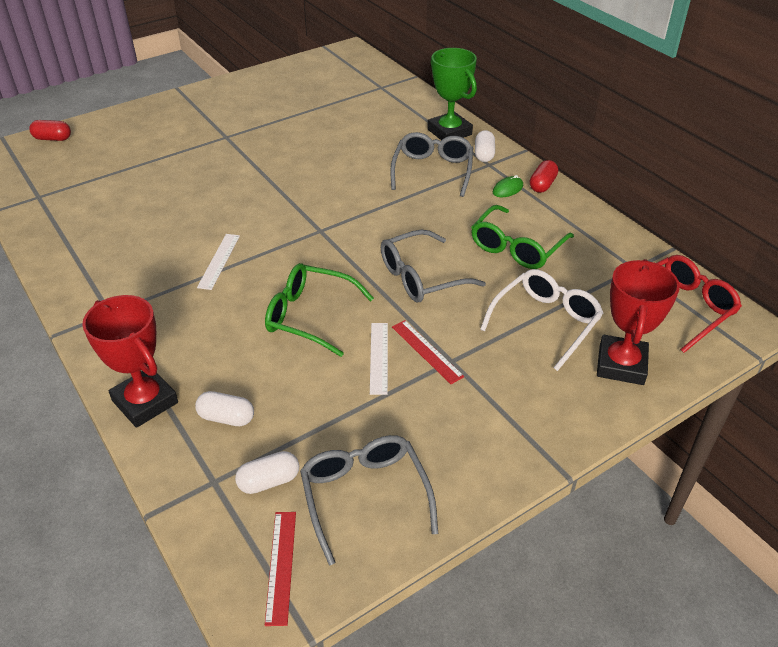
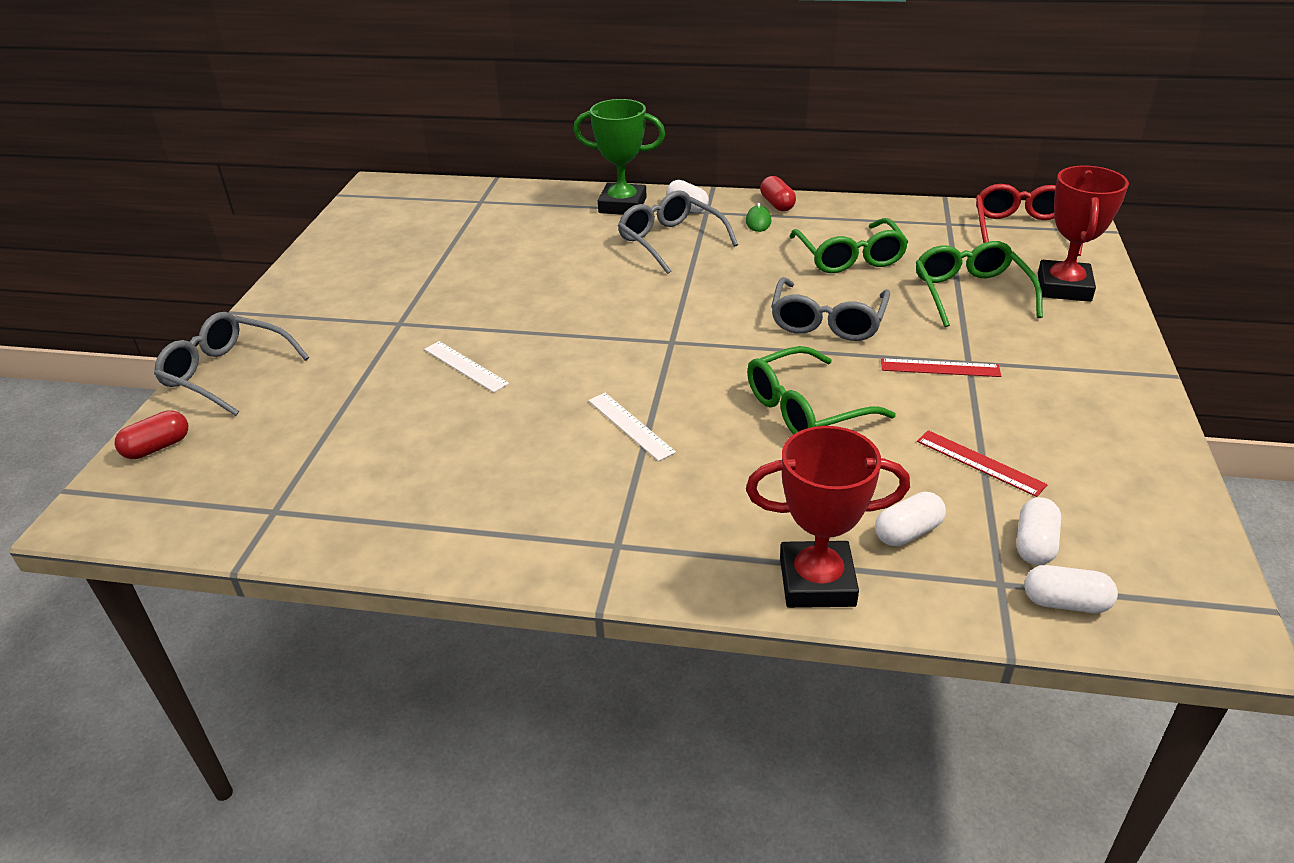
camera: 45 degrees left, 5 degrees down
(221, 520) = (1065, 603): none -> white capsule
(280, 566) = (1163, 588): red ruler -> red ruler (979, 463)
(364, 496) = (1108, 493): grey glasses -> grey glasses (226, 373)
(379, 357) = (919, 397): white ruler -> white ruler (465, 366)
(545, 322) = (970, 293): white glasses -> green glasses
(621, 365) = (1064, 287): red trophy -> red trophy turned 45 degrees clockwise

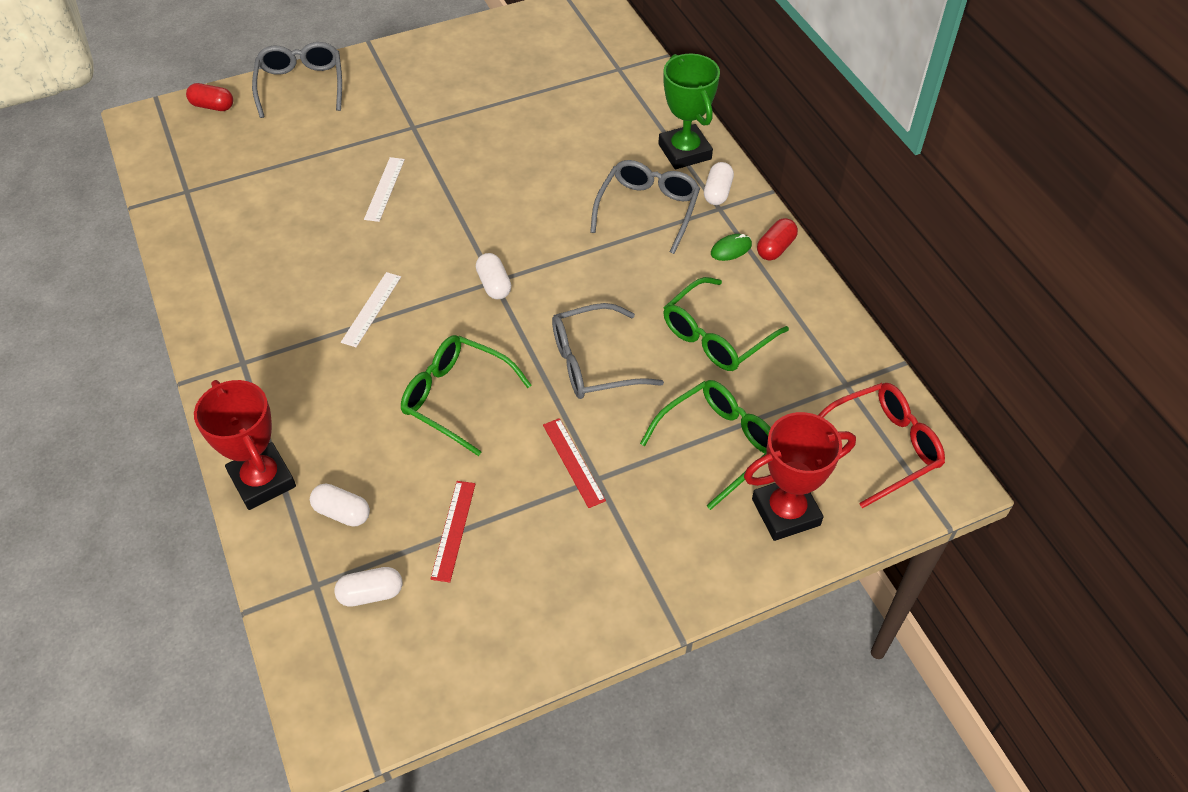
camera: 55 degrees right, 15 degrees up
(1065, 603) = (315, 629): white capsule -> white capsule (494, 285)

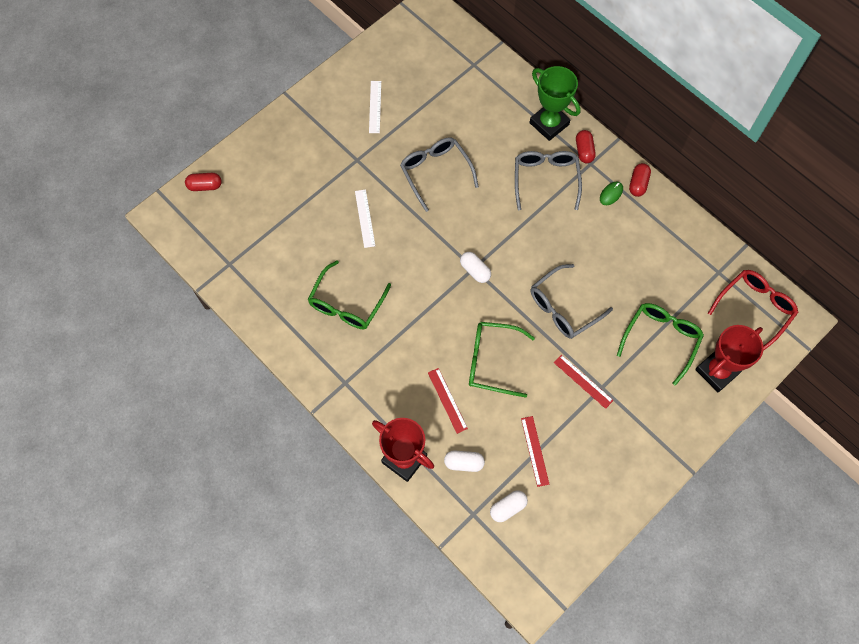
camera: 20 degrees left, 15 degrees up
(301, 85) = (258, 147): grey glasses -> grey glasses (435, 172)
(366, 426) = (447, 400): none -> red ruler
(371, 309) = (406, 315): white ruler -> white ruler (375, 107)
(716, 336) = (629, 263): green glasses -> green glasses (346, 304)
(717, 192) = (584, 151): white capsule -> red capsule

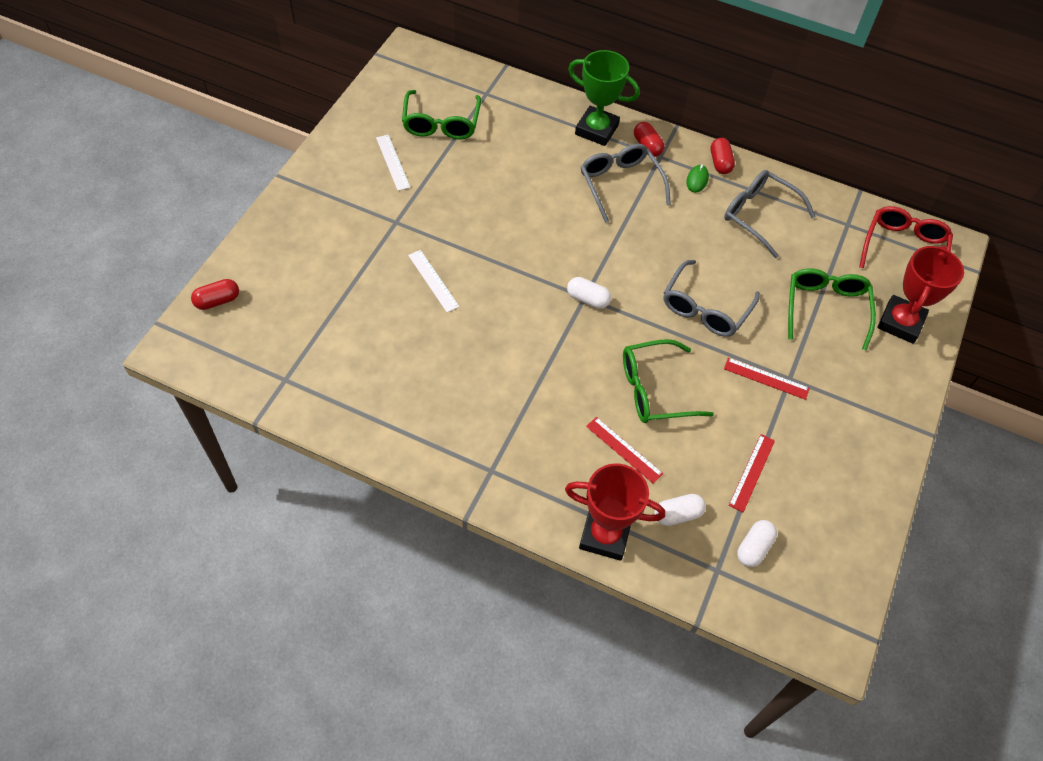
camera: 25 degrees left, 10 degrees down
(346, 304) = (453, 380): green glasses -> green glasses (441, 123)
(435, 172) = (494, 210): grey glasses -> grey glasses (759, 215)
(534, 451) = (751, 472): red ruler -> red ruler turned 60 degrees clockwise

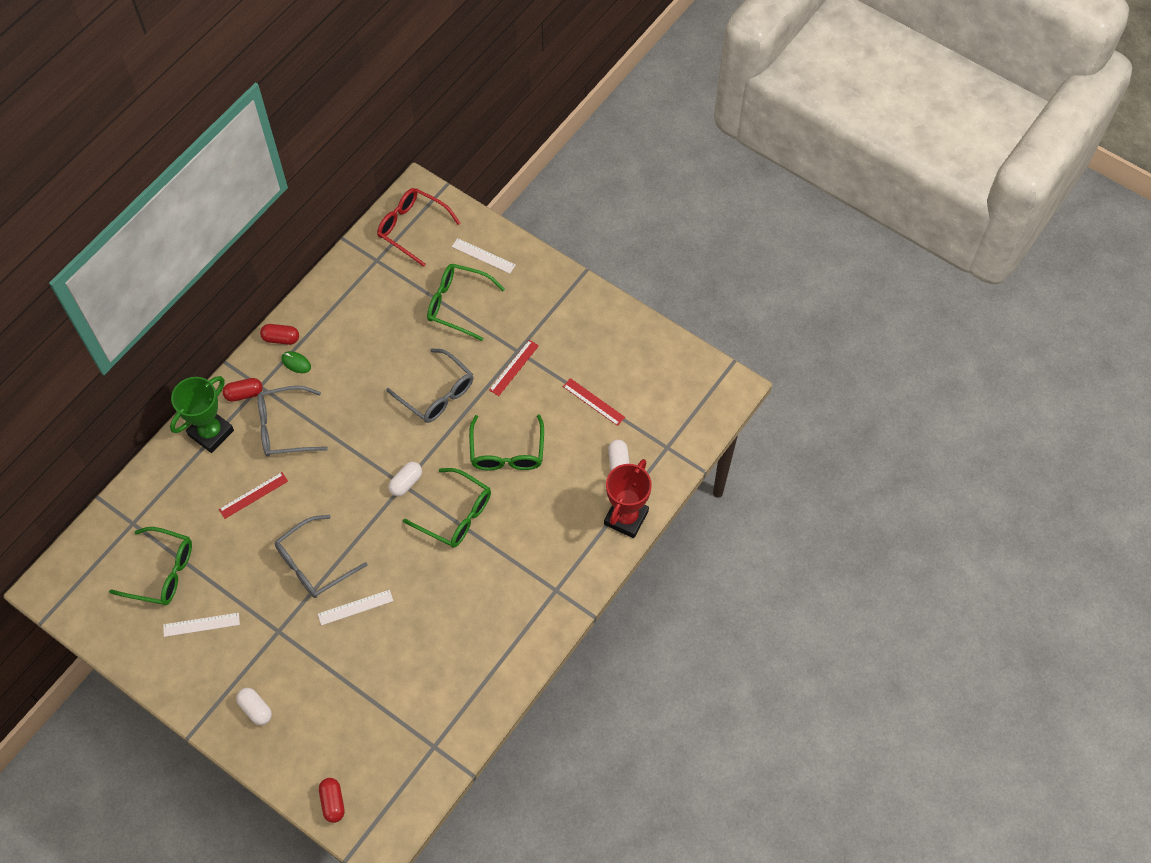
camera: 75 degrees left, 5 degrees up
(562, 352) = (456, 514): none -> green glasses
(624, 449) = (556, 487): red ruler -> red ruler (253, 495)
(754, 548) = (654, 418): white capsule -> white capsule (255, 709)
(759, 215) = (349, 325): grey glasses -> grey glasses (314, 564)
(900, 322) = (483, 255): red trophy -> white ruler

